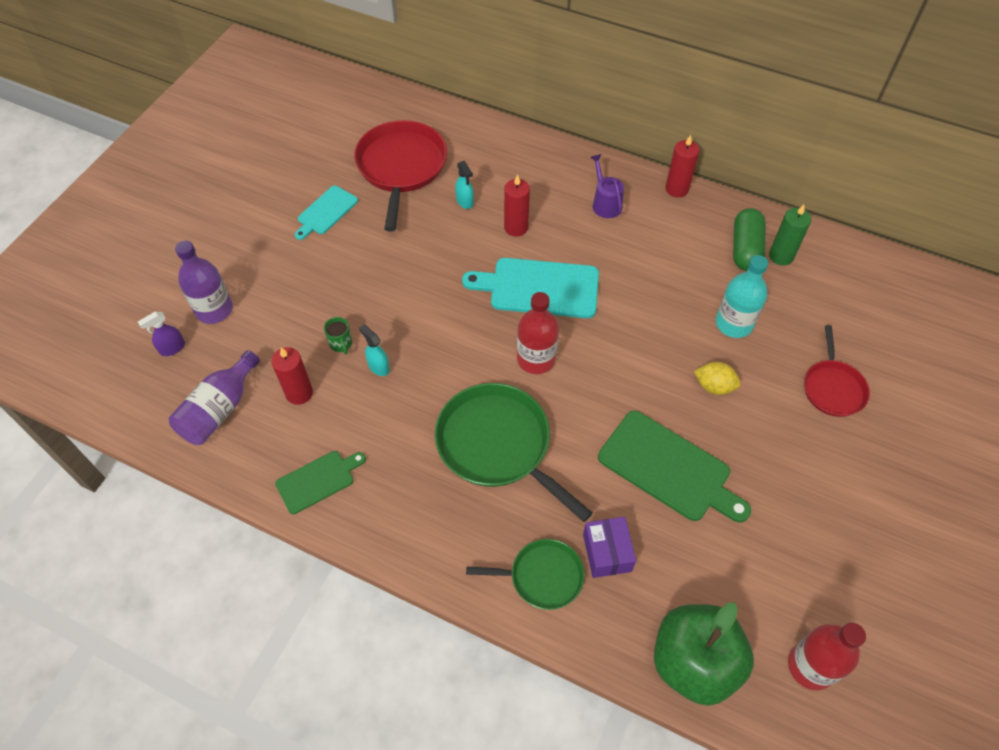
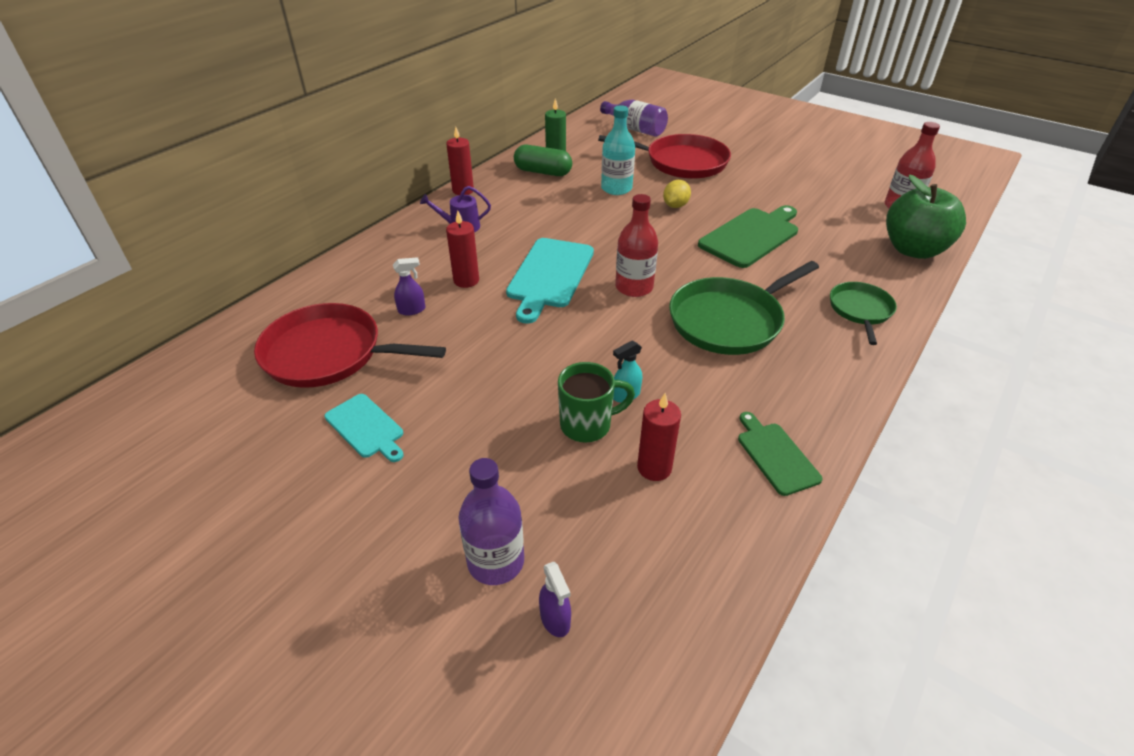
camera: 80 degrees left, 15 degrees down
(219, 409) = (672, 555): purple bottle -> purple bottle (635, 129)
(341, 344) = (587, 425): green mug -> green mug, size x1.76
(465, 201) = (412, 310): turquoise spray bottle -> purple spray bottle
(607, 552) = (831, 275): purple box -> none
(832, 388) = (681, 162): red pan -> red pan, size x1.72

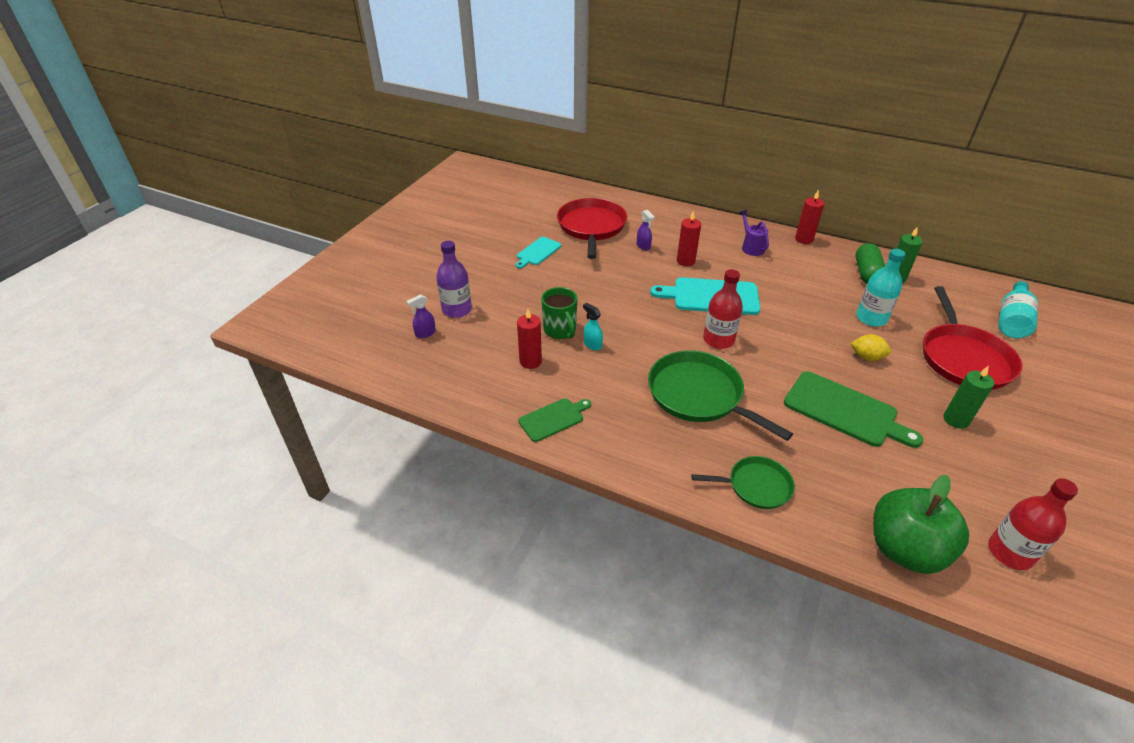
camera: 80 degrees right, 0 degrees up
(635, 129) = (1011, 321): purple bottle -> turquoise bottle
(760, 187) = (956, 420): none -> green candle

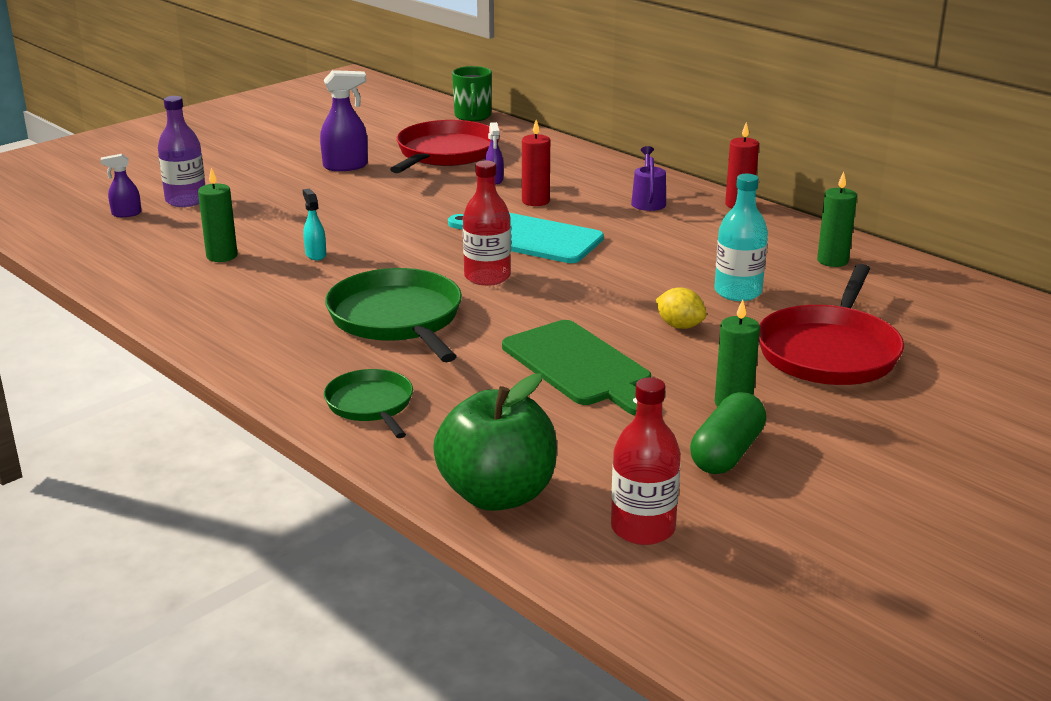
camera: 20 degrees right, 15 degrees down
(530, 361) = (222, 256): red candle -> green candle
(537, 252) = (346, 166): turquoise cutting board -> purple spray bottle
(553, 419) = (191, 306): green cutting board -> none
(560, 330) = (290, 237): green mug -> green mug (473, 117)
(755, 486) = (371, 405): green pan -> green pan turned 135 degrees counterclockwise
(867, 273) = (791, 250): green capsule -> green capsule (727, 453)
(1011, 321) = (963, 329): turquoise bottle -> none

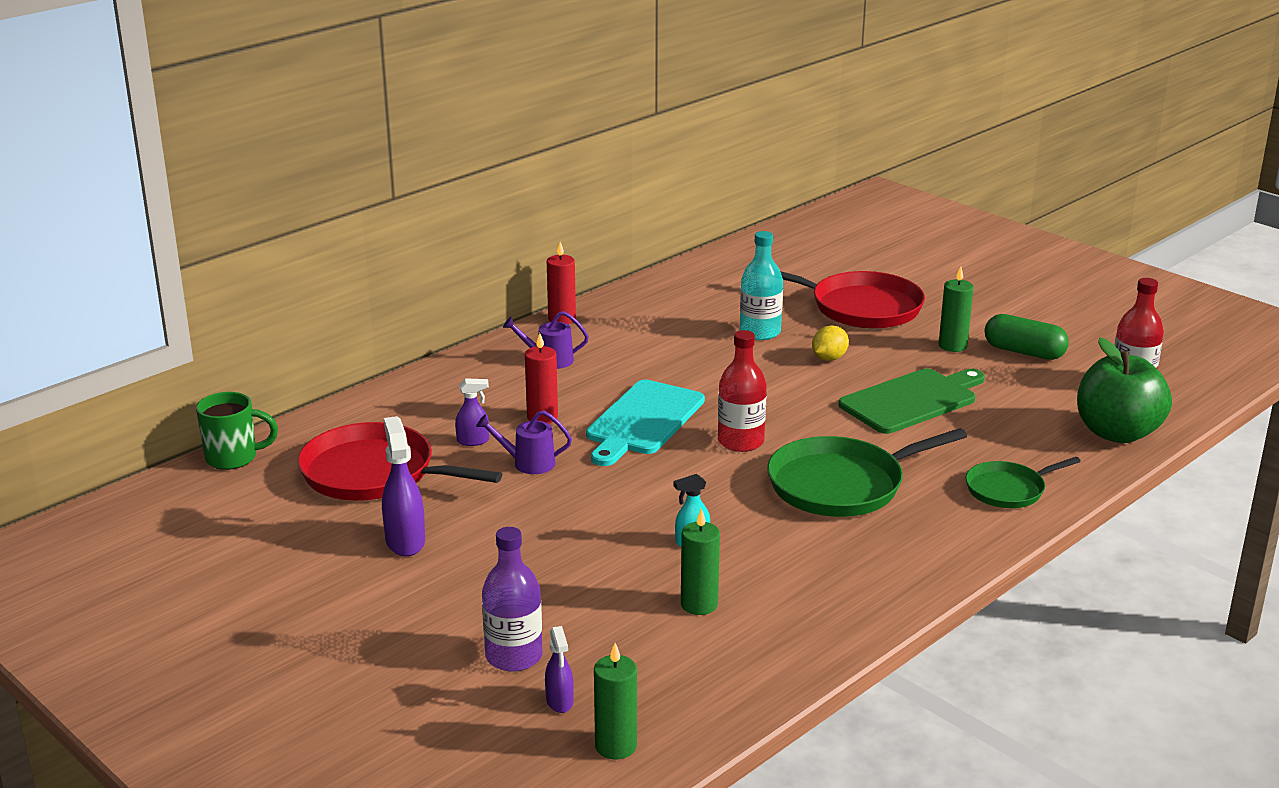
camera: 90 degrees left, 0 degrees up
(455, 198) = (528, 463): none -> purple watering can
(832, 261) = (692, 292): green candle -> green candle (615, 746)

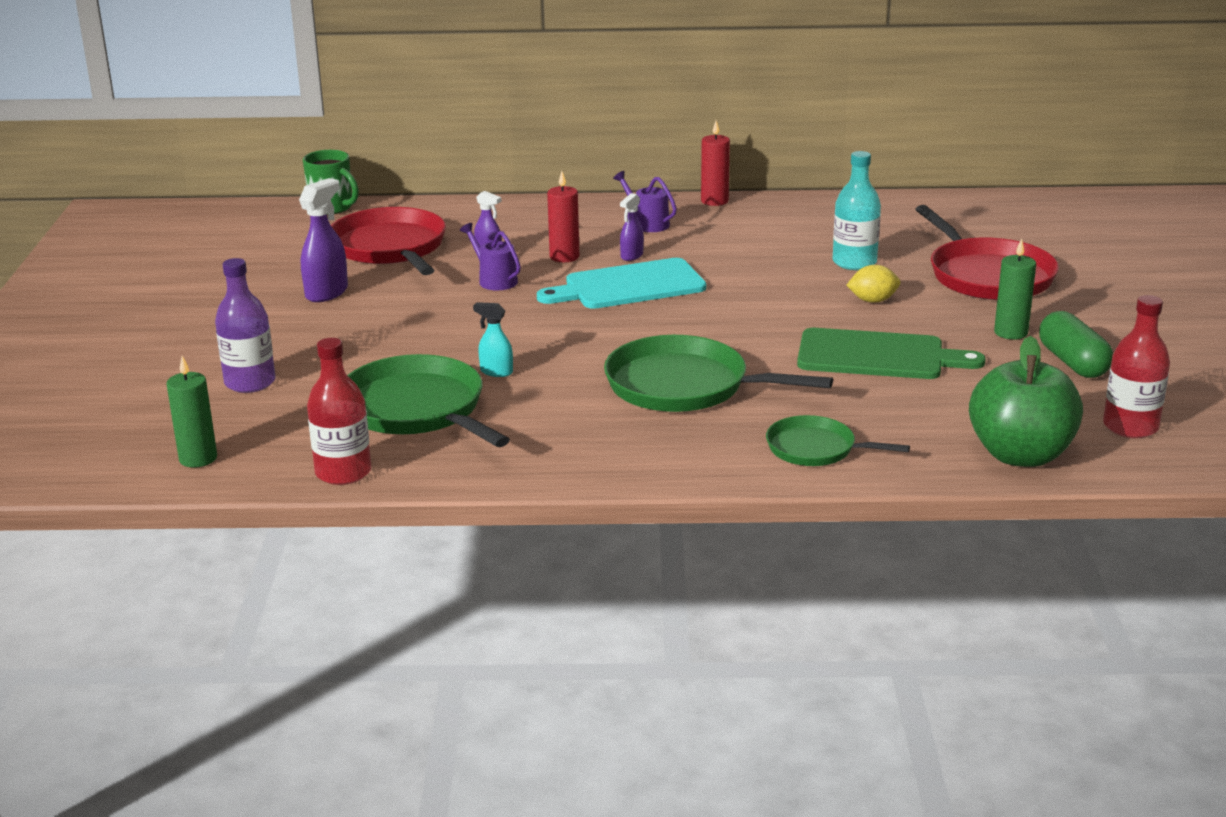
camera: 45 degrees right, 0 degrees up
(559, 702) = (221, 419): purple spray bottle -> purple spray bottle (631, 256)
(699, 604) = (417, 410): green candle -> green pan
(740, 442) = (671, 327): red bottle -> red bottle (343, 472)

